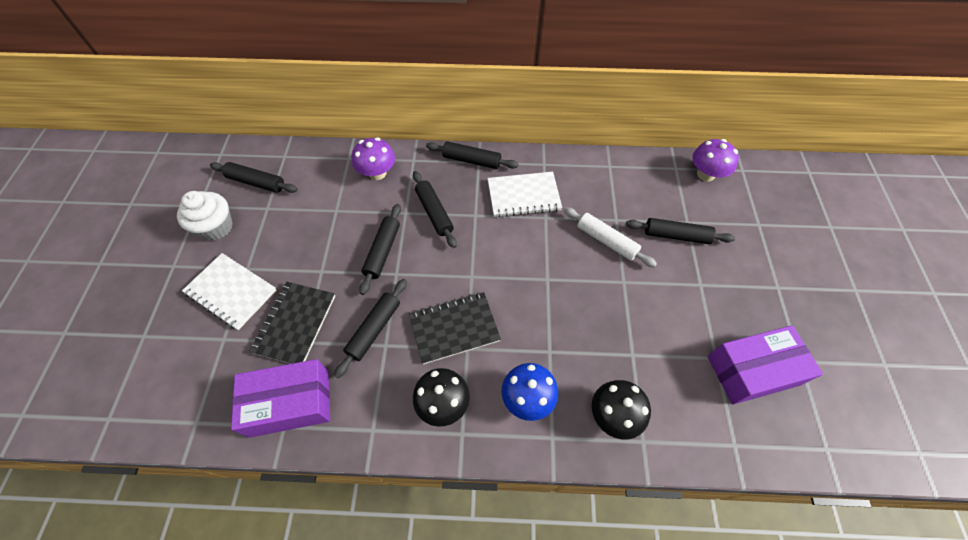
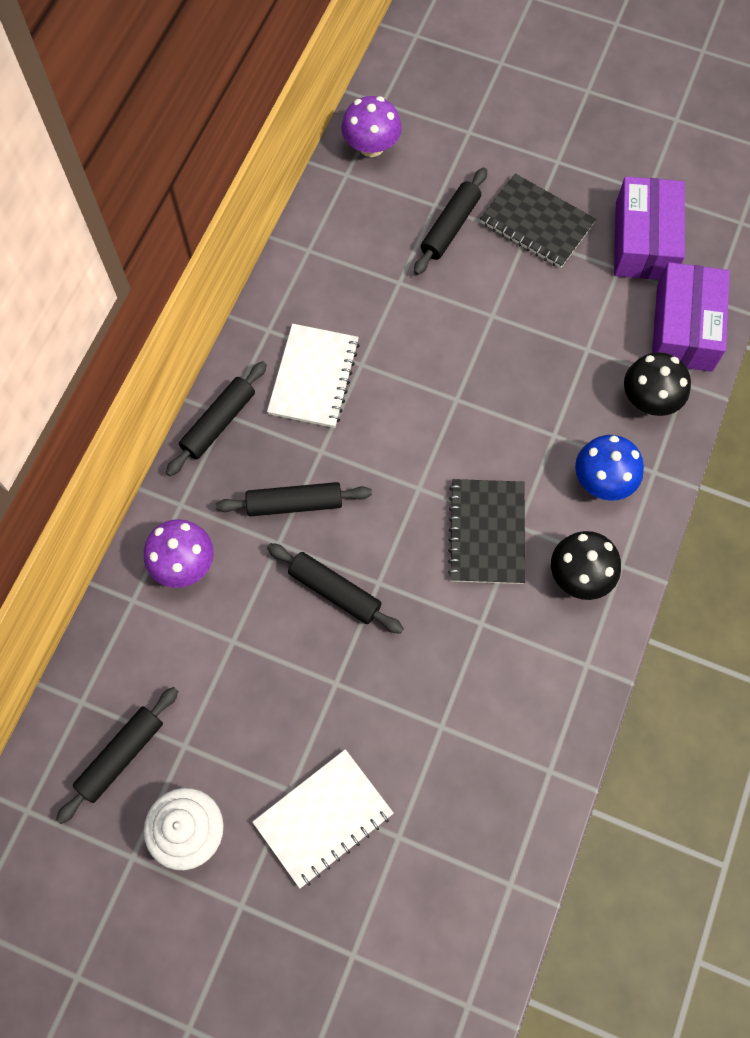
camera: 70 degrees left, 10 degrees up
(290, 403) = (522, 758): purple box -> purple box (684, 328)
(295, 324) = (409, 734): black notebook -> black notebook (537, 223)
(374, 329) = (454, 631): black rolling pin -> none
(606, 241) = (427, 308): white rolling pin -> none

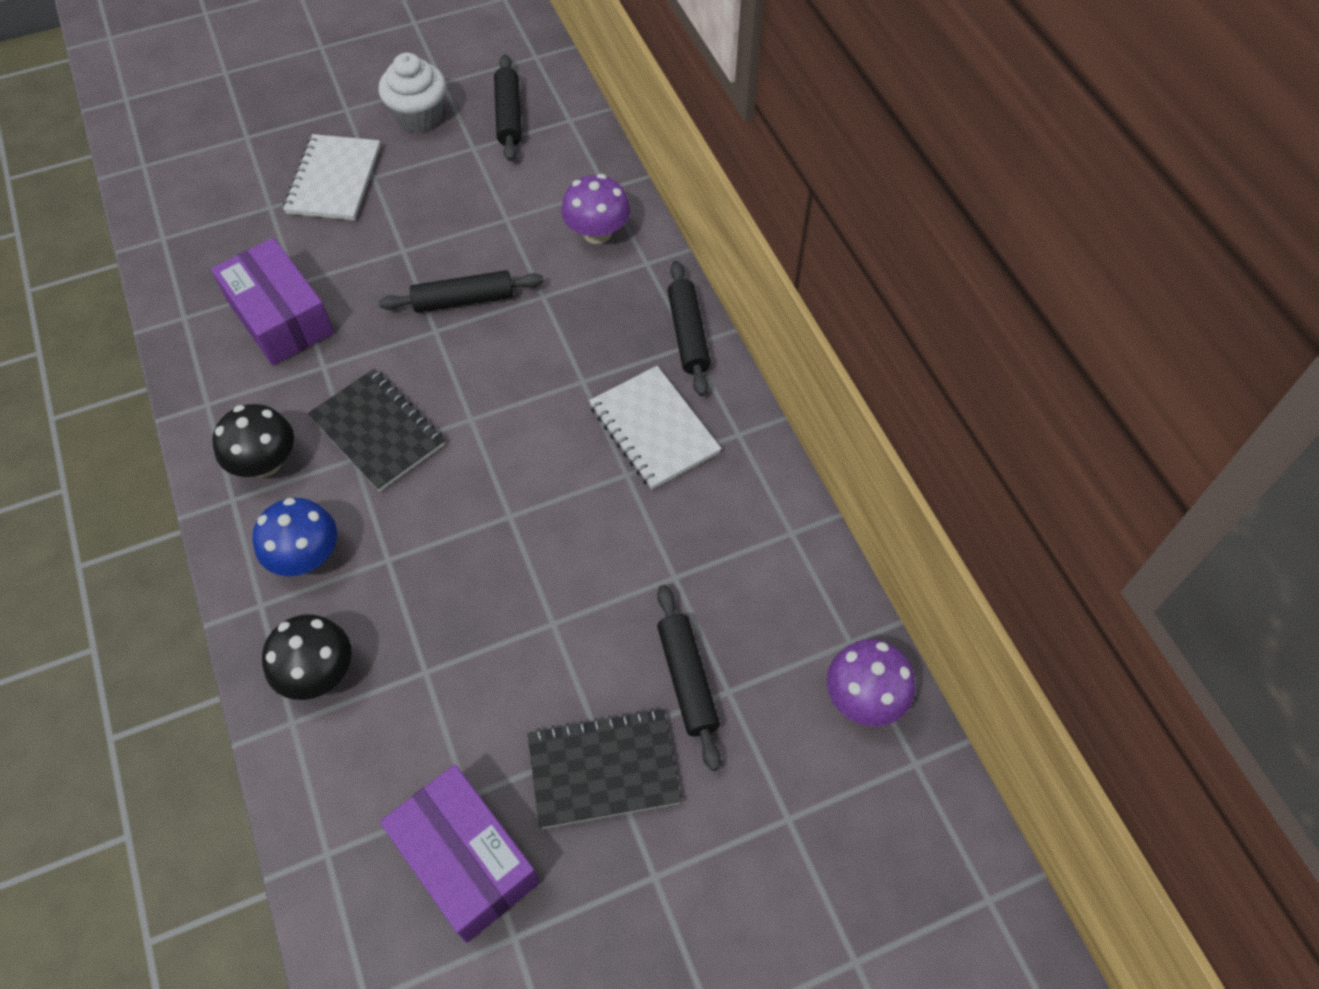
camera: 135 degrees right, 10 degrees down
(294, 503) = (560, 329): black rolling pin -> none
(684, 328) = (337, 787): purple box -> purple box (280, 317)

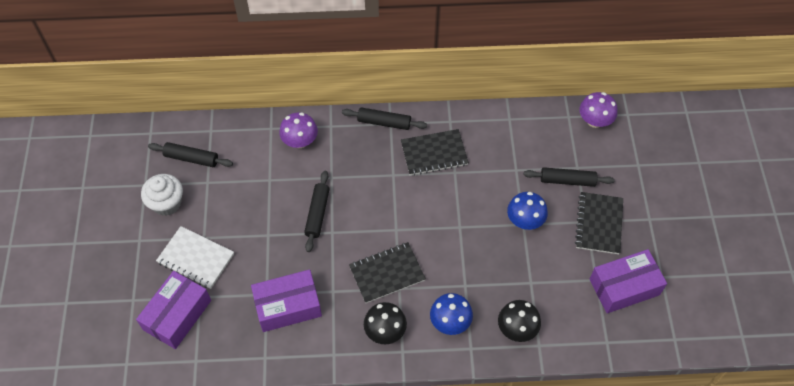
camera: 70 degrees left, 0 degrees up
(233, 192) = (177, 315): none -> purple box
(562, 624) = (525, 220): none -> blue mushroom
(654, 429) = (434, 153): white notebook -> black notebook

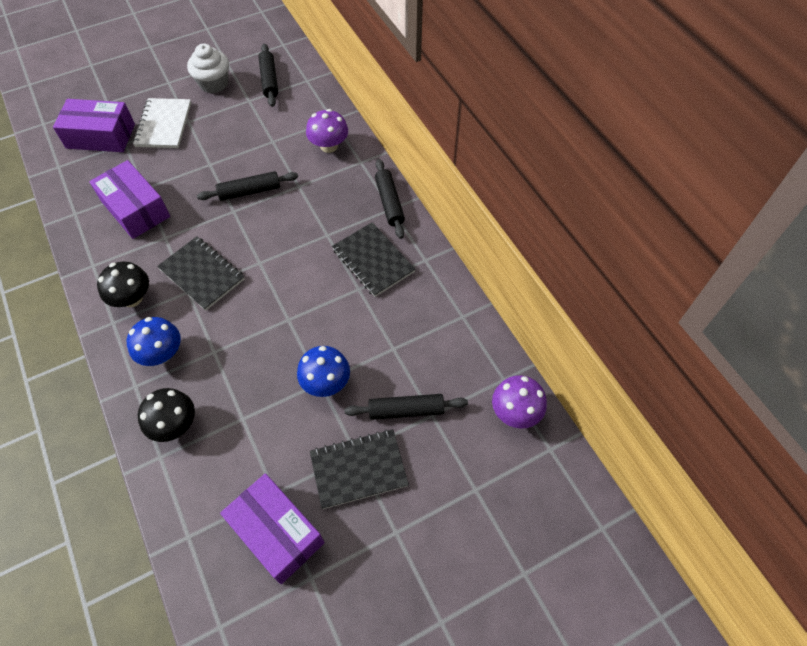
camera: 65 degrees right, 0 degrees up
(567, 180) = (406, 410): black rolling pin -> black rolling pin turned 75 degrees counterclockwise

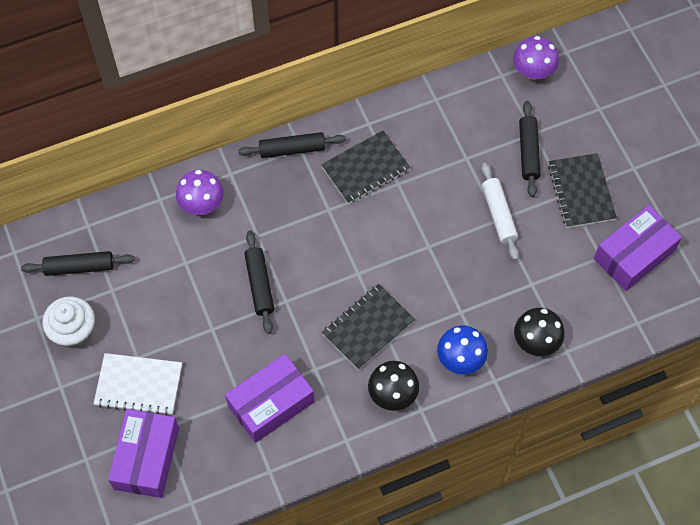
camera: 85 degrees left, 5 degrees up
(326, 382) = (498, 214): blue mushroom -> white rolling pin

